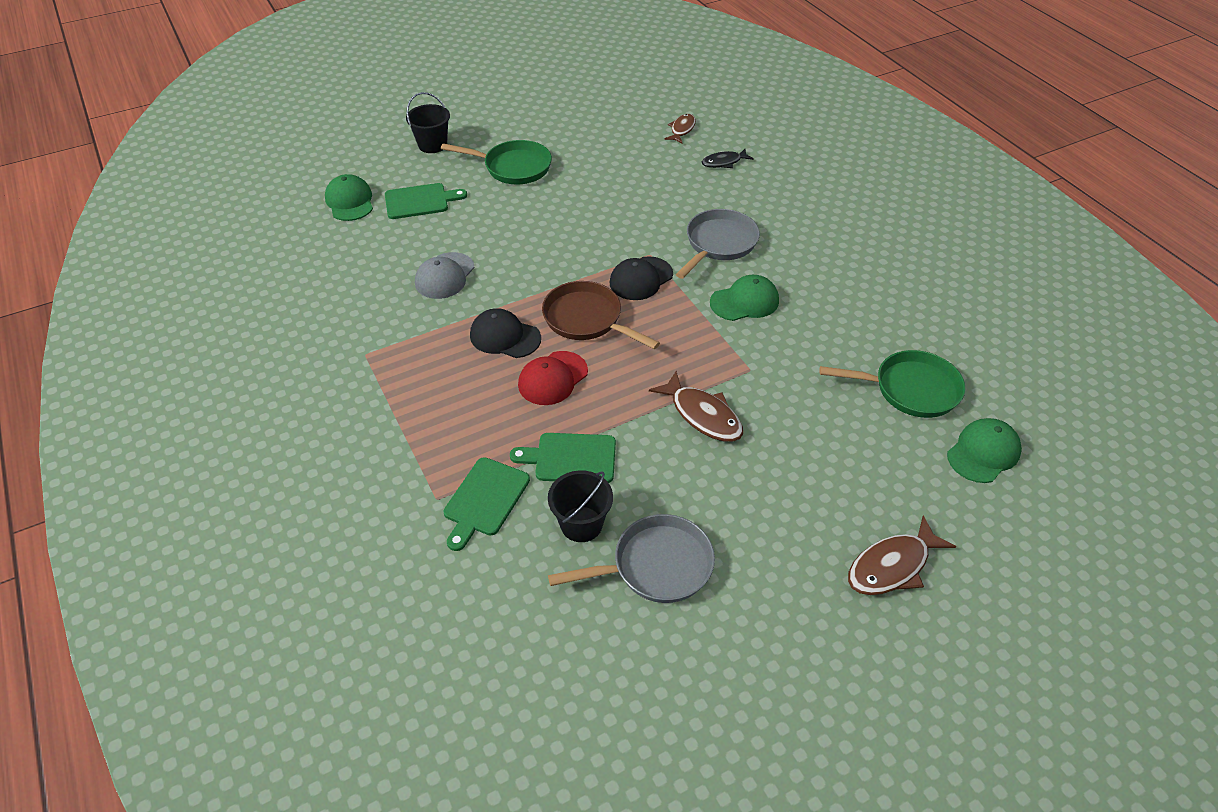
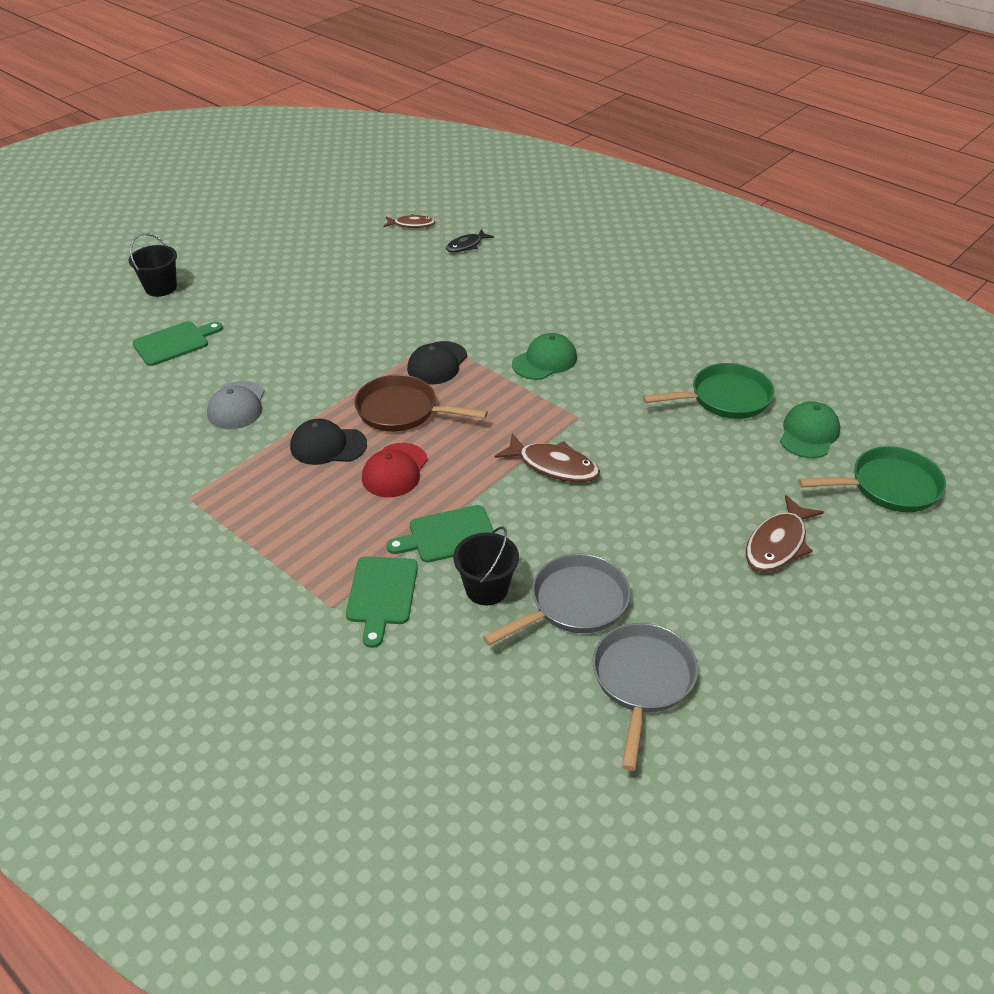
camera: 20 degrees left, 5 degrees down
(350, 201) = (96, 359): green cap -> none
(513, 167) = (258, 291): green pan -> green pan (888, 487)
(682, 129) = (411, 225): brown fish -> brown fish turned 90 degrees clockwise
(719, 244) = (496, 317): grey pan -> grey pan (642, 681)

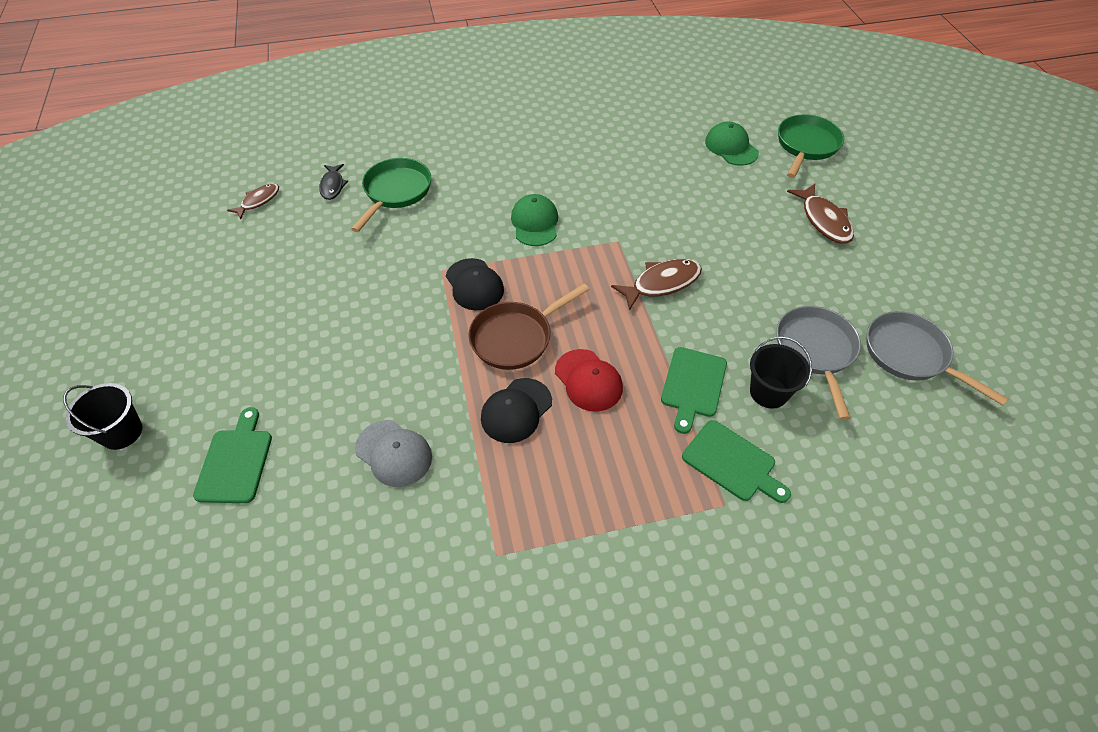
camera: 55 degrees left, 10 degrees up
(725, 398) = (664, 161): green pan -> green pan (396, 192)

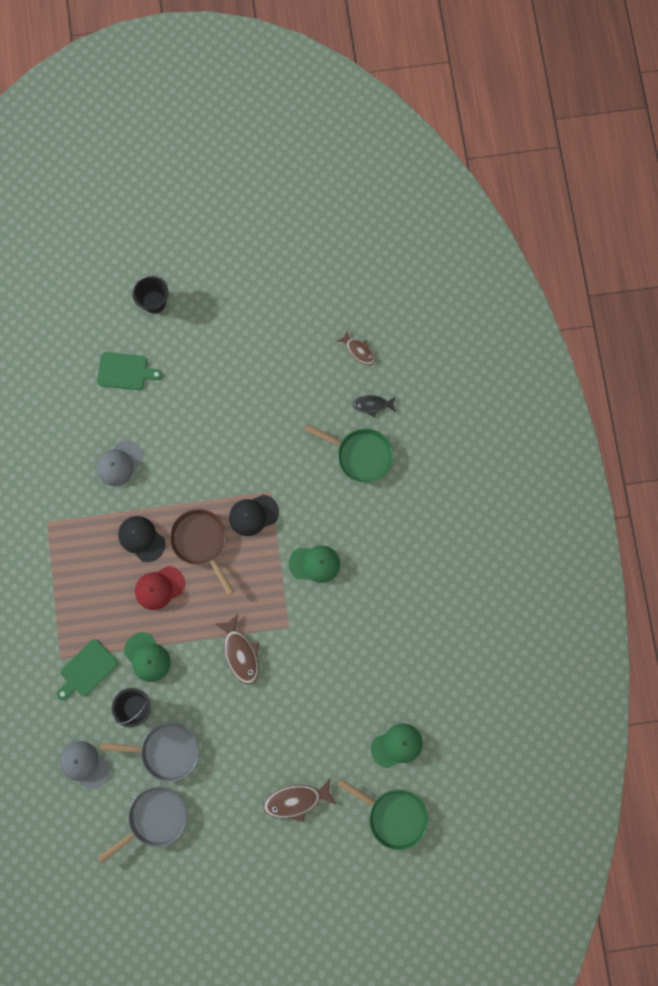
camera: 95 degrees right, 25 degrees up
(693, 385) = (147, 657): green cutting board -> green cap
(875, 450) = (84, 765): none -> grey cap

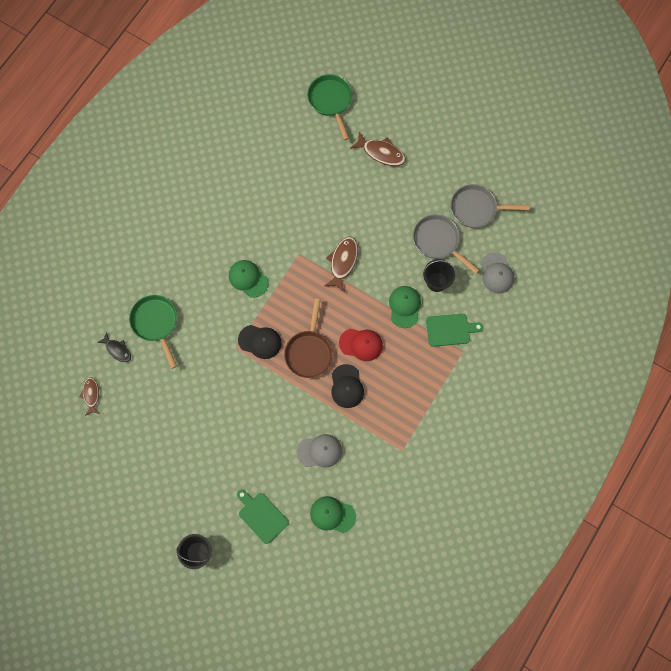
camera: 140 degrees left, 5 degrees down
(397, 745) = (294, 136): green cap -> green cap (332, 514)

